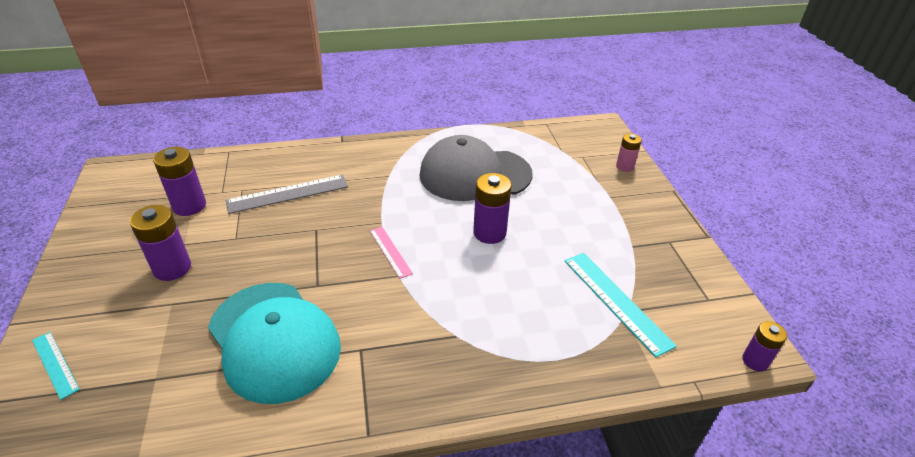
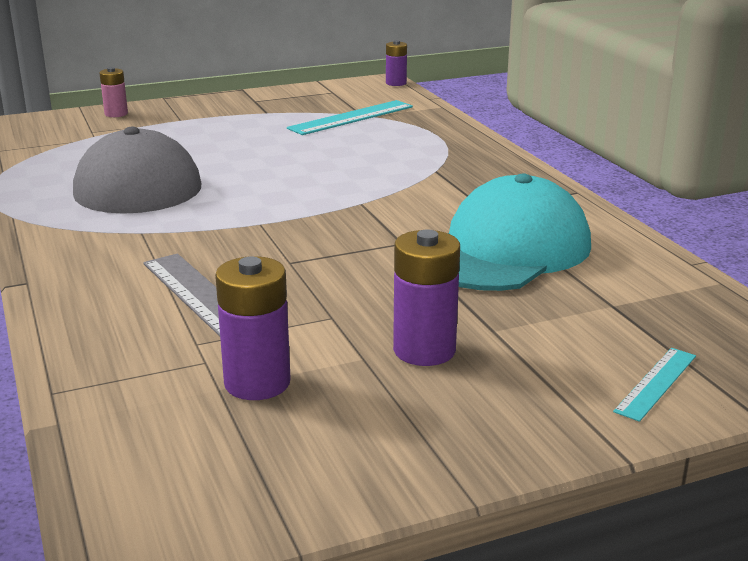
camera: 100 degrees left, 15 degrees down
(390, 251) = (320, 211): pink ruler -> none
(489, 233) = (264, 166): purple battery -> none

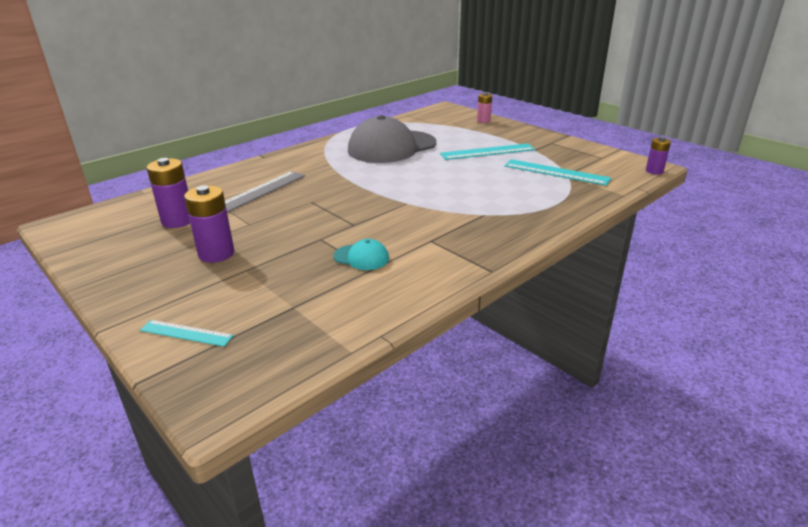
camera: 70 degrees right, 5 degrees up
(241, 133) = (487, 152): none -> turquoise ruler
(505, 250) = (361, 257): turquoise cap -> turquoise cap, size x0.42

